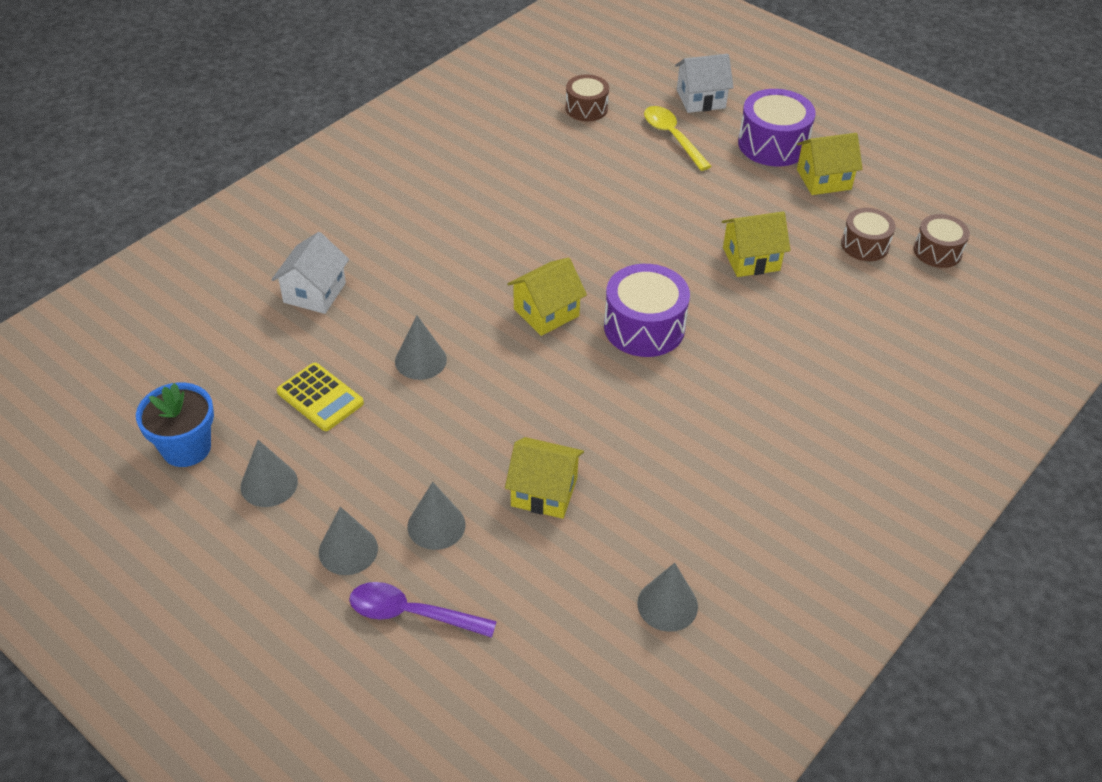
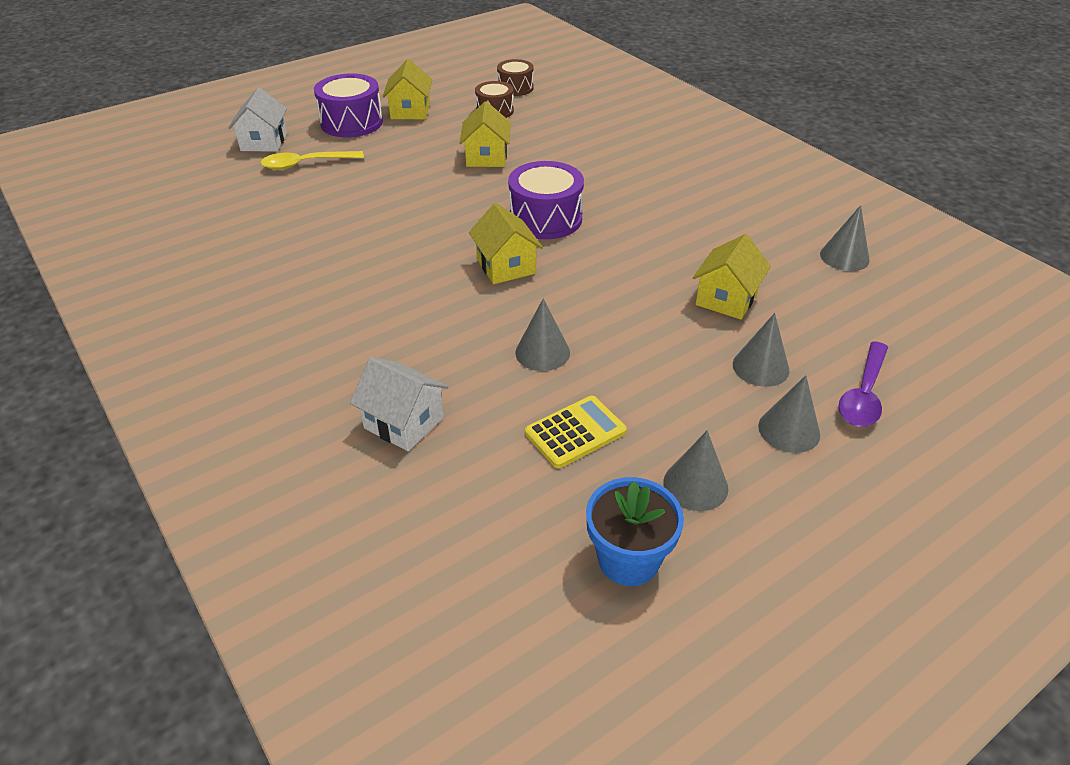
camera: 75 degrees left, 5 degrees down
(586, 108) = (224, 200): brown drum -> none

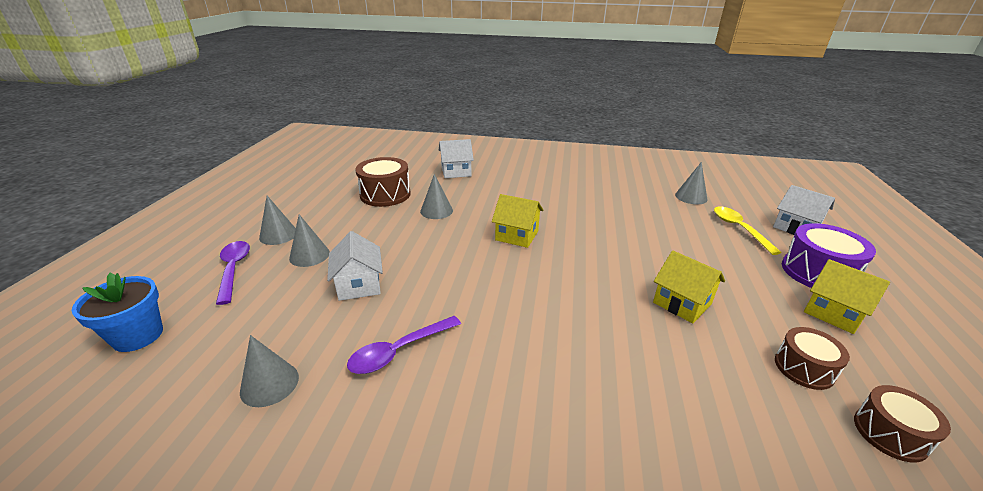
camera: 135 degrees right, 10 degrees down
(306, 164) = (739, 229): yellow spoon -> yellow spoon turned 45 degrees counterclockwise
(545, 218) = (548, 276): purple drum -> none
(575, 432) = (385, 194): yellow calculator -> brown drum
(628, 560) = (329, 177): blue flower pot -> blue flower pot (138, 336)
(695, 485) = (316, 201): grey cone -> grey cone (691, 197)
(726, 299) = (359, 285): yellow house -> white house
(732, 231) = (399, 351): none -> purple spoon

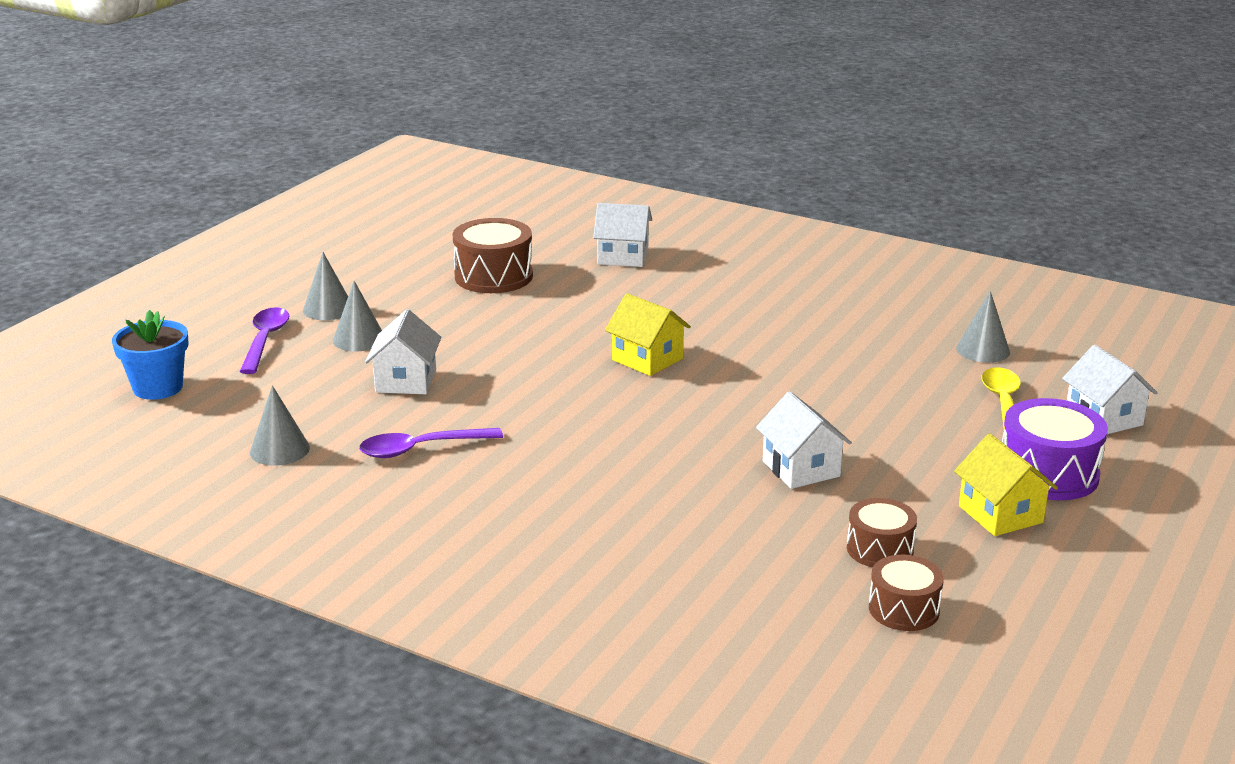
camera: 20 degrees right, 5 degrees down
(436, 211) = (555, 310): grey cone -> none
(682, 303) = (801, 469): yellow house -> white house

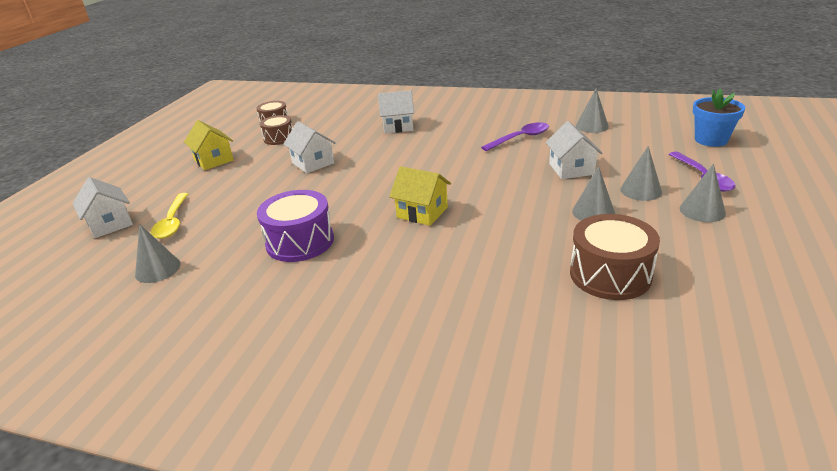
camera: 170 degrees right, 5 degrees up
(444, 326) = (593, 212): none -> grey cone
(623, 256) = (503, 334): white house -> white house (398, 126)
(1048, 473) = (174, 183): purple drum -> purple drum (300, 241)

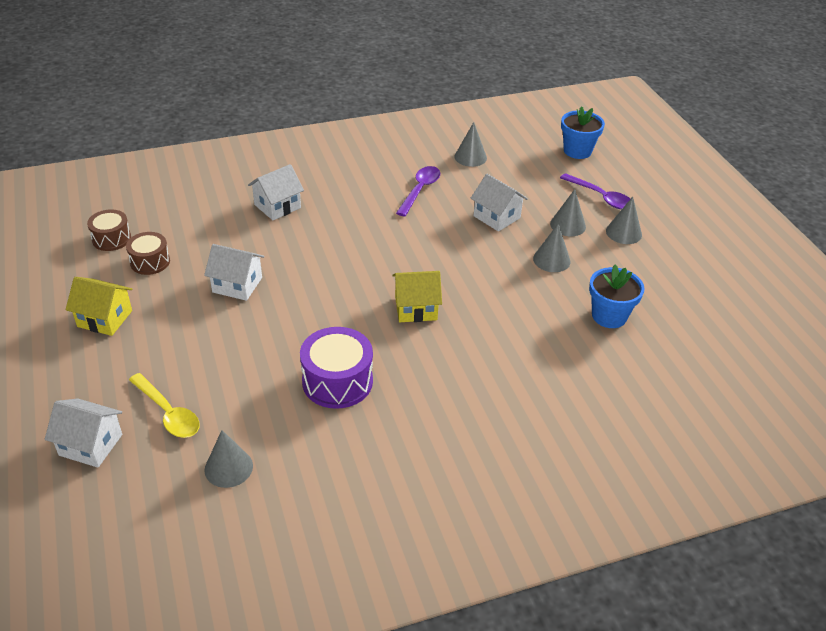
camera: 40 degrees left, 10 degrees up
(610, 274) = (609, 316): brown drum -> blue flower pot

